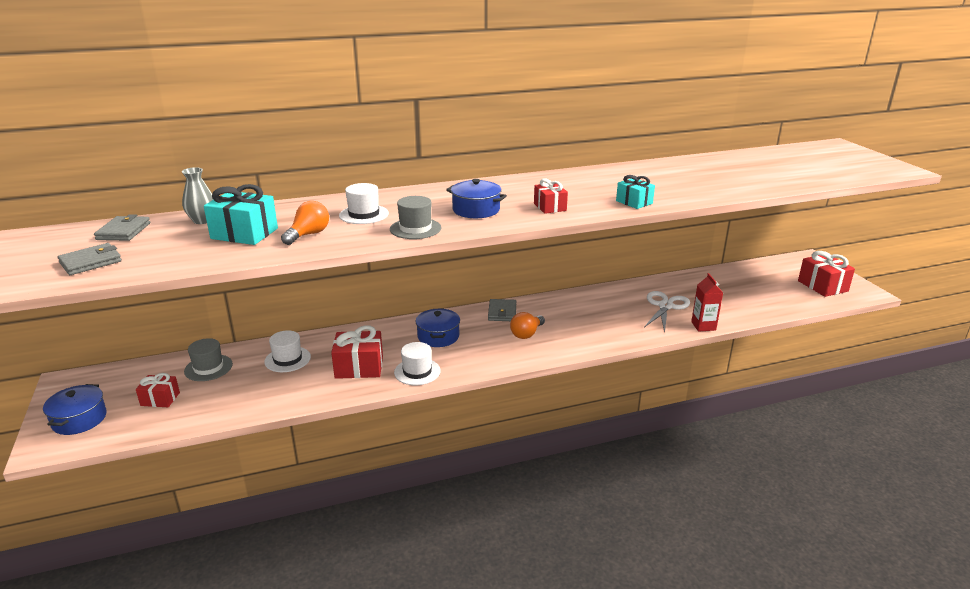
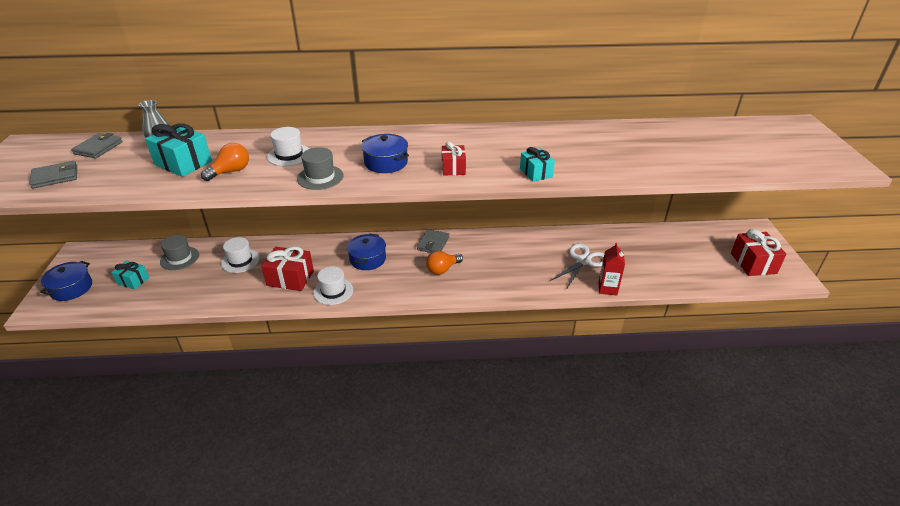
camera: 15 degrees right, 10 degrees up
(160, 399) = (133, 281): red gift -> turquoise gift

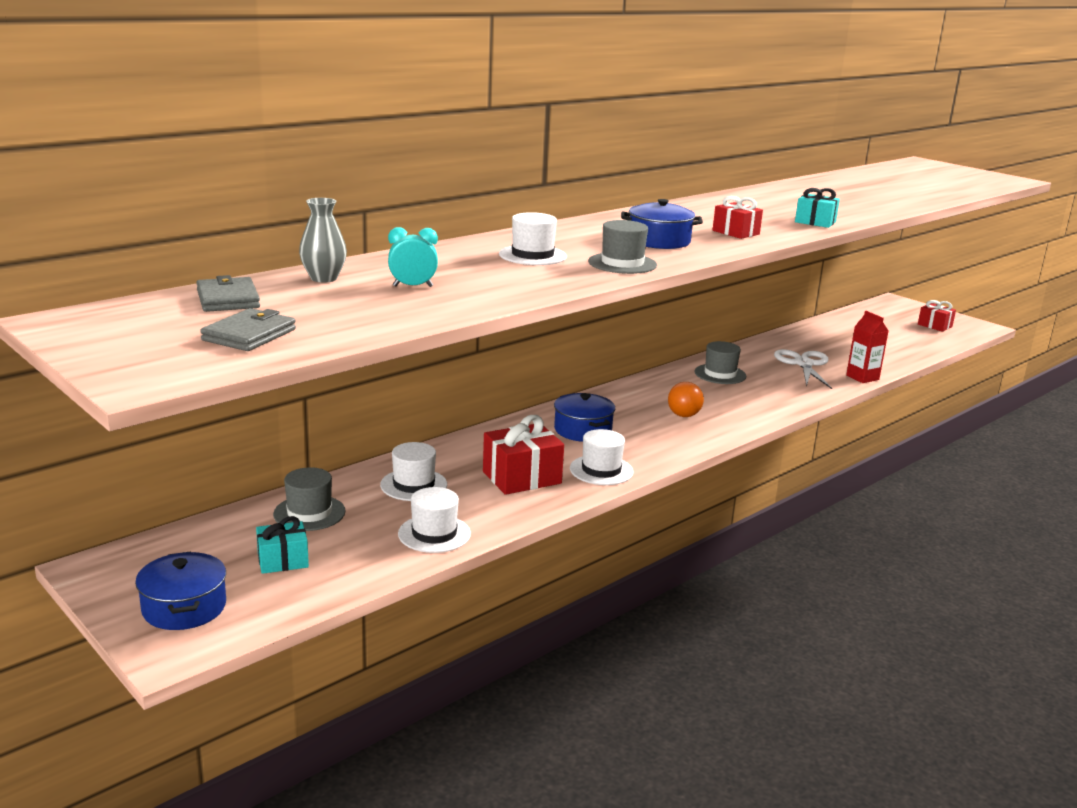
camera: 40 degrees left, 15 degrees down
(183, 163) = (413, 286): turquoise gift -> turquoise clock
(204, 295) = (434, 534): none -> white hat
(231, 171) = (501, 280): orange light bulb -> none
(433, 243) = (630, 394): grey wallet -> none
(512, 248) = (720, 374): none -> grey hat
(753, 263) = (934, 325): red gift -> red gift, size x0.61

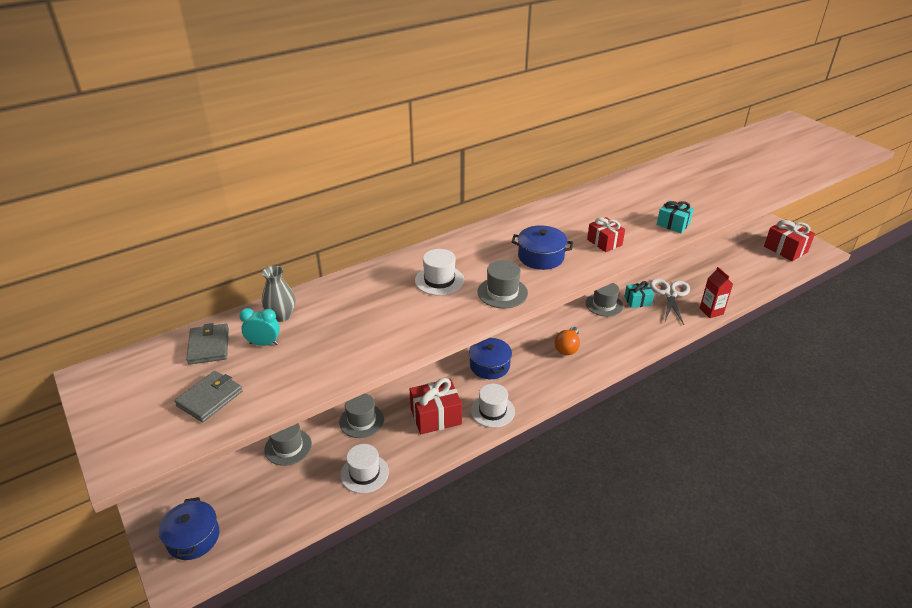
camera: 10 degrees right, 15 degrees up
(283, 560) = (262, 495): turquoise gift -> turquoise gift (637, 301)
(413, 286) = (340, 328): turquoise clock -> turquoise clock (264, 344)
(413, 485) = (361, 421): white hat -> grey hat
(934, 325) = (785, 249): red gift -> red gift, size x1.63

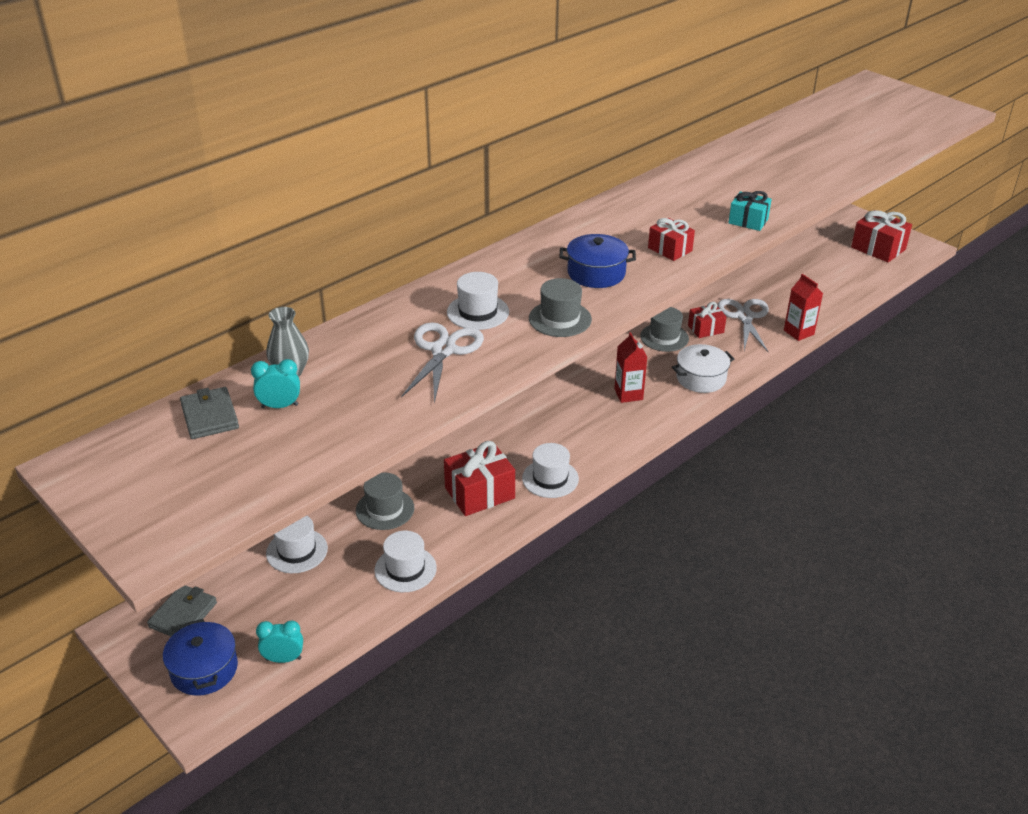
camera: 10 degrees left, 0 degrees up
(210, 398) = (234, 474): grey wallet -> grey wallet (183, 615)
(253, 538) = (283, 659): none -> turquoise clock
(288, 447) = (297, 551): grey hat -> white hat
(403, 310) = (443, 350): none -> white scissors
(489, 366) = (534, 426): blue pot -> none
(567, 348) = (628, 394): orange light bulb -> red carton
(626, 341) = (701, 378): none -> white pot
(637, 301) = (705, 329): turquoise gift -> red gift

